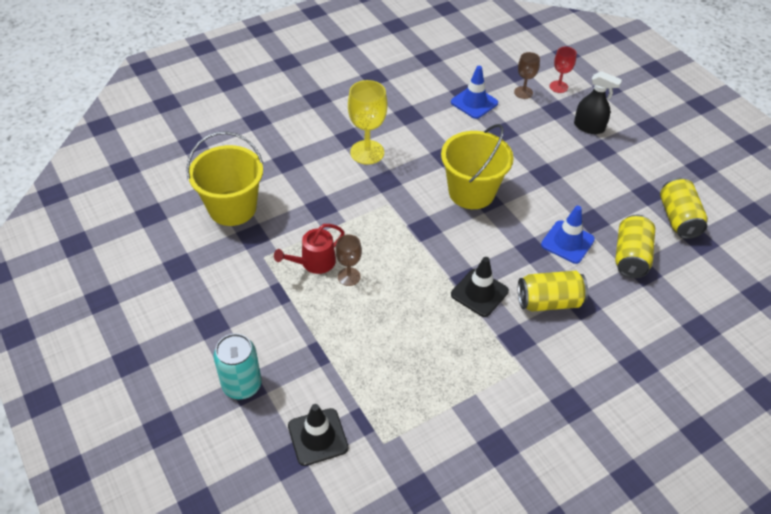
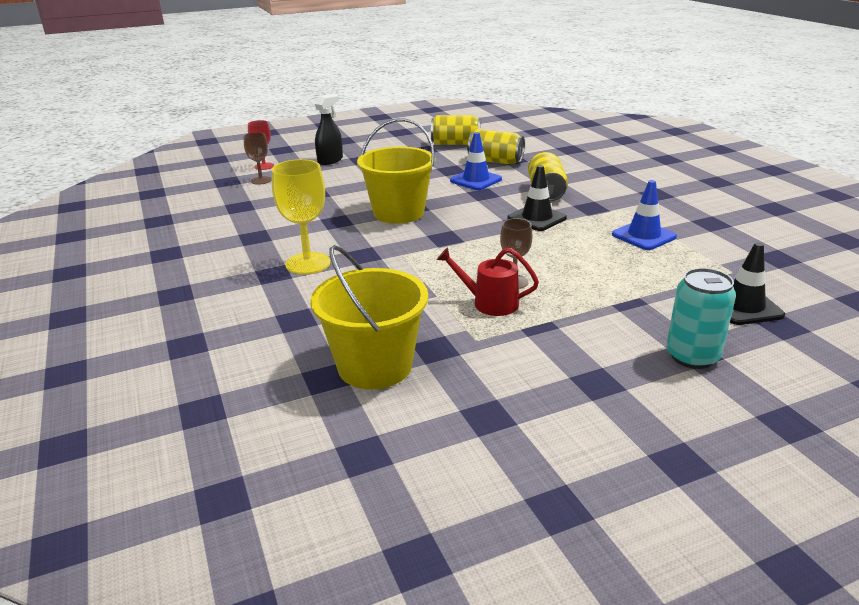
camera: 80 degrees left, 20 degrees down
(314, 262) = (490, 303): red watering can -> red watering can turned 135 degrees clockwise
(474, 102) = (259, 202): blue traffic cone -> blue traffic cone (643, 236)

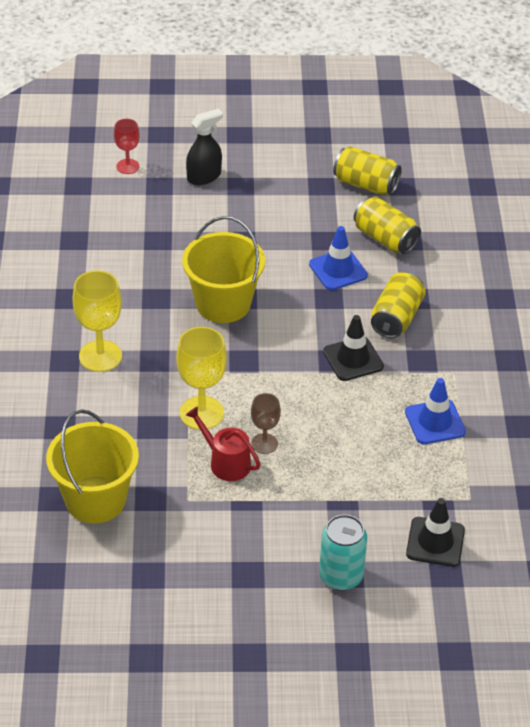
camera: 20 degrees right, 15 degrees up
(261, 180) = (113, 196): brown goblet -> none
(436, 276) = (201, 413): none -> yellow goblet

